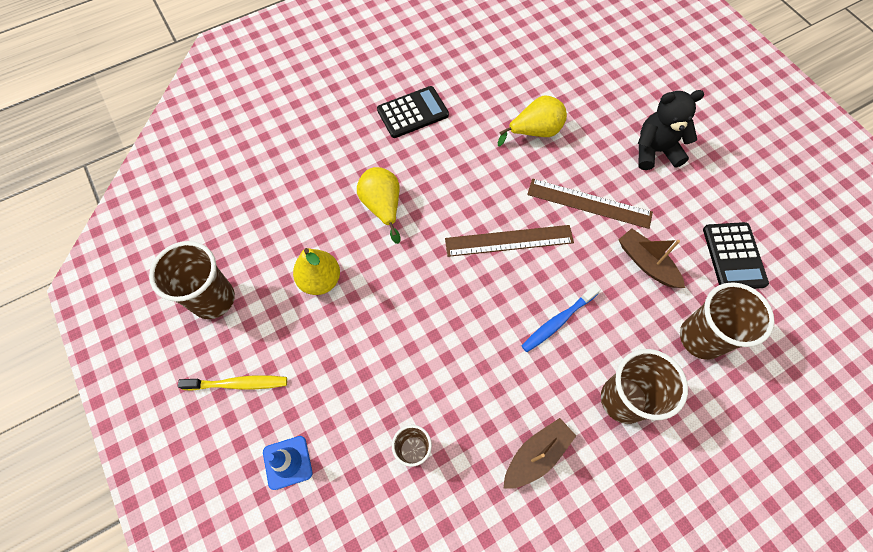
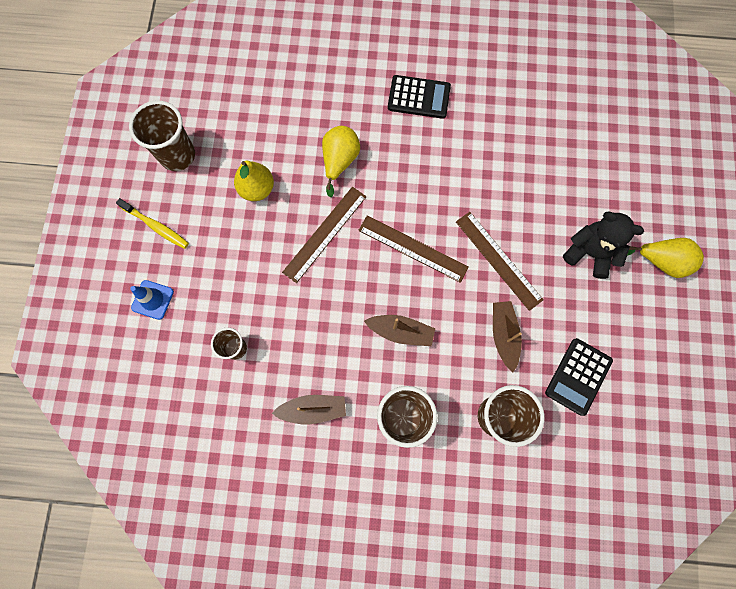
camera: 35 degrees right, 10 degrees up
(418, 279) = (324, 234): none -> brown ruler
(535, 132) = (503, 174): yellow pear -> yellow pear (661, 261)
(558, 321) = (401, 331): blue toothbrush -> brown boat

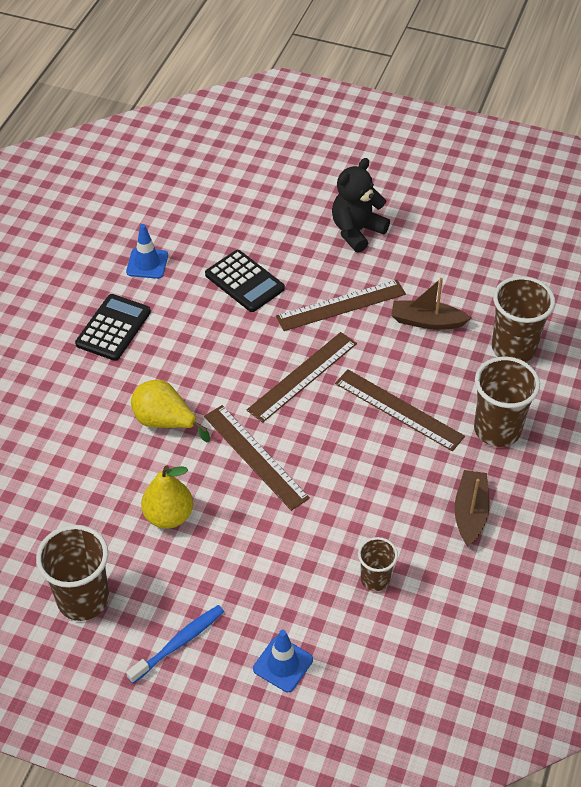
camera: 75 degrees left, 25 degrees down
(156, 226) = (178, 643): yellow toothbrush -> blue toothbrush
(401, 331) = (399, 409): brown boat -> brown ruler
(493, 100) = (147, 263): none -> blue traffic cone
(578, 376) = (486, 274): black calculator -> black calculator (244, 282)
(661, 261) = (383, 182): yellow pear -> none

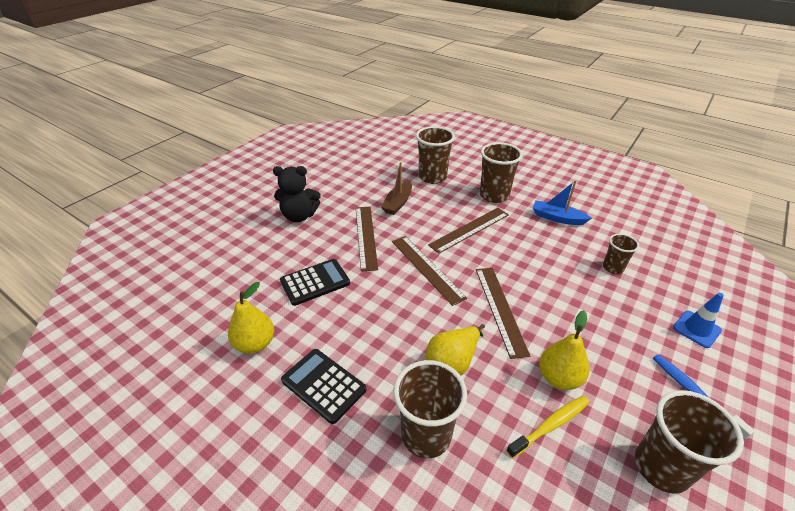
camera: 75 degrees left, 10 degrees down
(78, 414) = (426, 435): none -> brown cup
(109, 509) = (550, 425): none -> yellow toothbrush
(147, 263) = (255, 344): blue traffic cone -> yellow pear
(255, 457) = (500, 309): brown ruler -> brown ruler turned 75 degrees counterclockwise
(356, 231) = (299, 216): black teddy bear -> black teddy bear turned 60 degrees counterclockwise
(470, 513) = (557, 218): brown boat -> blue boat

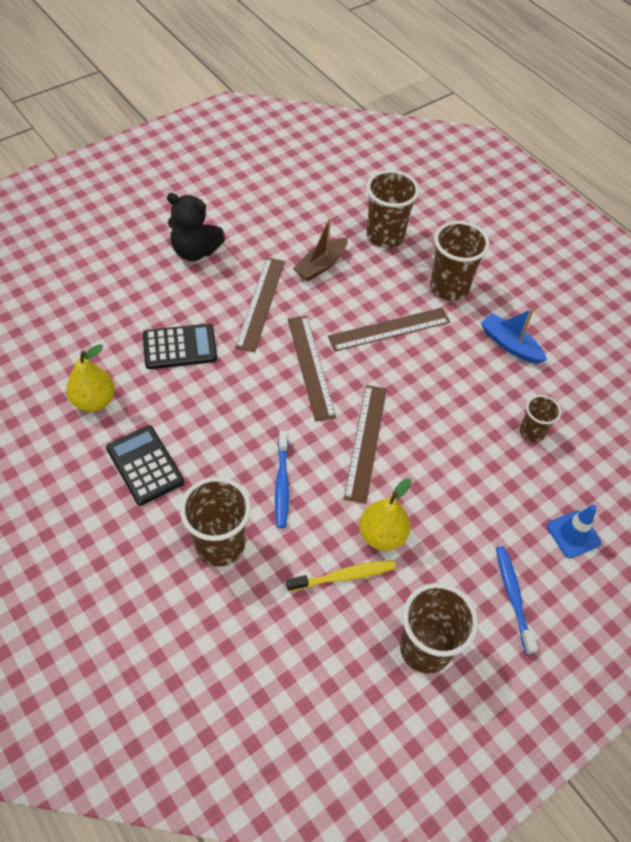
camera: 15 degrees right, 15 degrees up
(452, 362) = (282, 484): yellow pear -> blue toothbrush

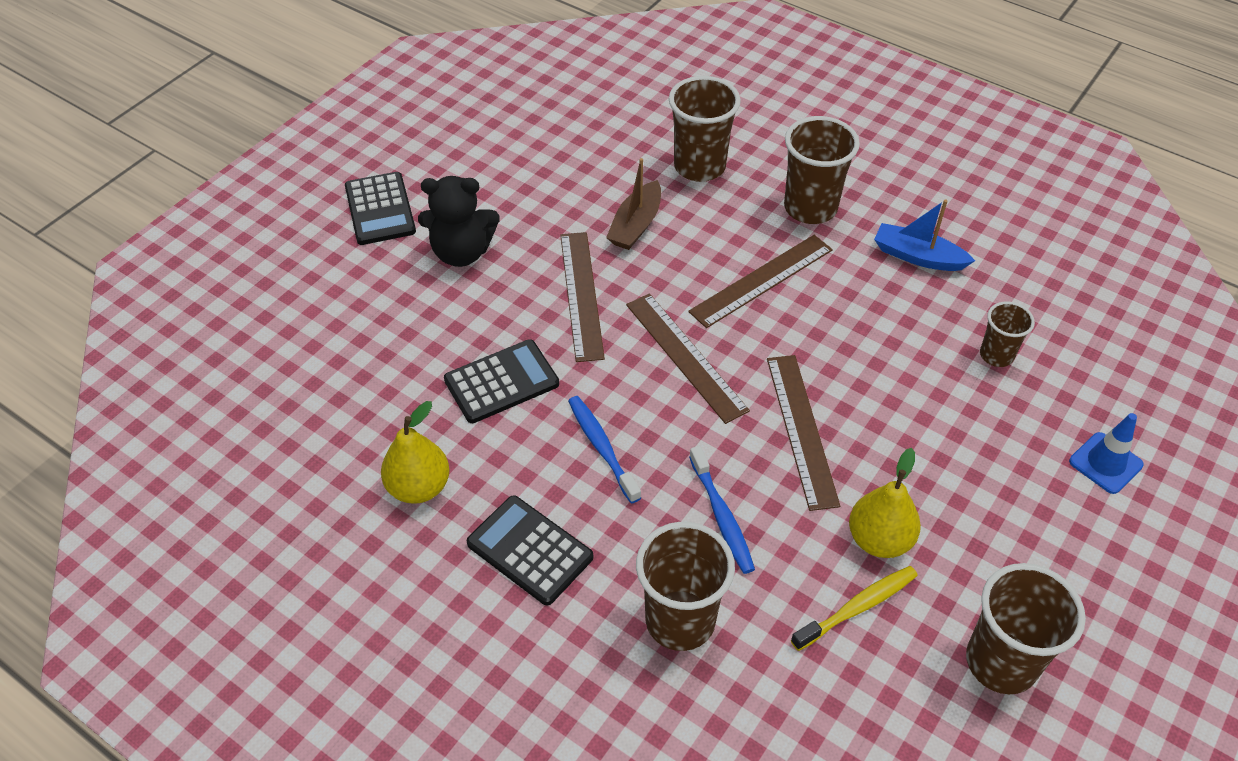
camera: 15 degrees left, 5 degrees down
(156, 207) = (380, 209): none -> black calculator
(513, 597) = (1073, 563): blue toothbrush -> blue toothbrush (602, 447)

